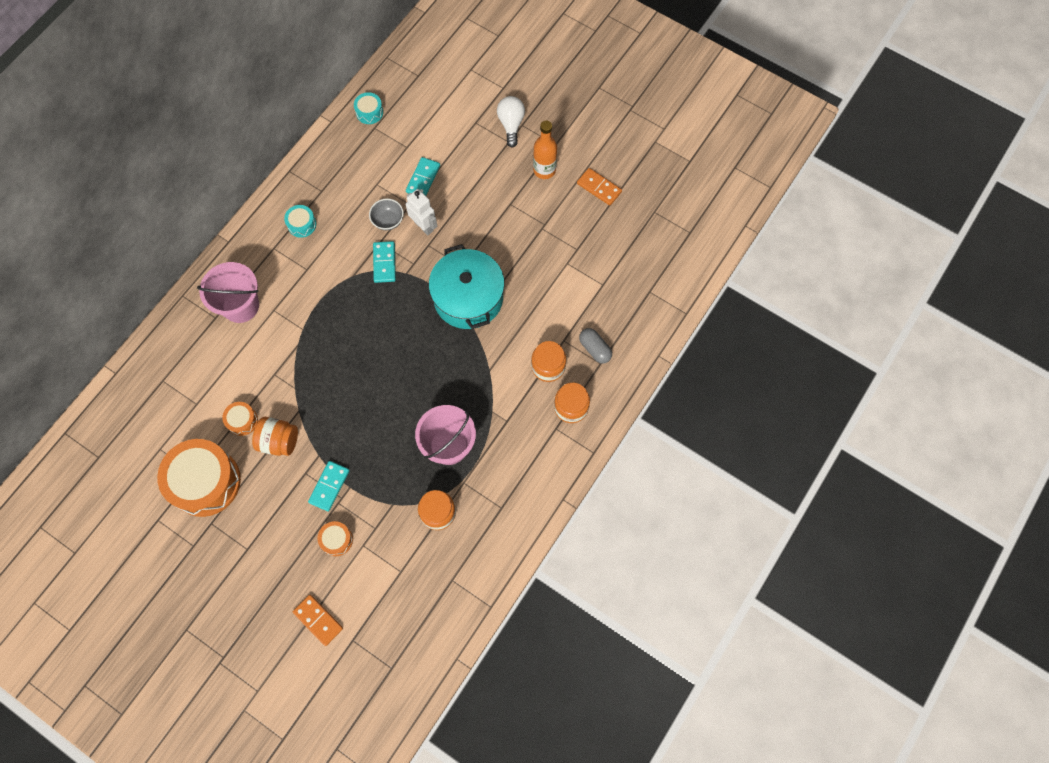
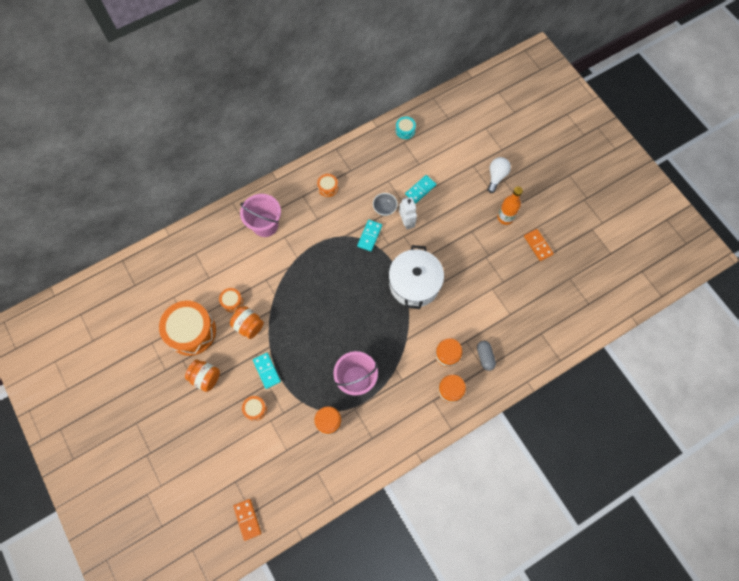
camera: 25 degrees right, 0 degrees up
(252, 531) = (205, 377): none -> orange jar
(302, 224) = (328, 188): turquoise drum -> orange drum
(318, 620) = (220, 457): orange domino -> orange domino (247, 519)
(329, 486) = (267, 371): turquoise domino -> turquoise domino turned 75 degrees counterclockwise
(468, 298) = (414, 283): turquoise pot -> white pot

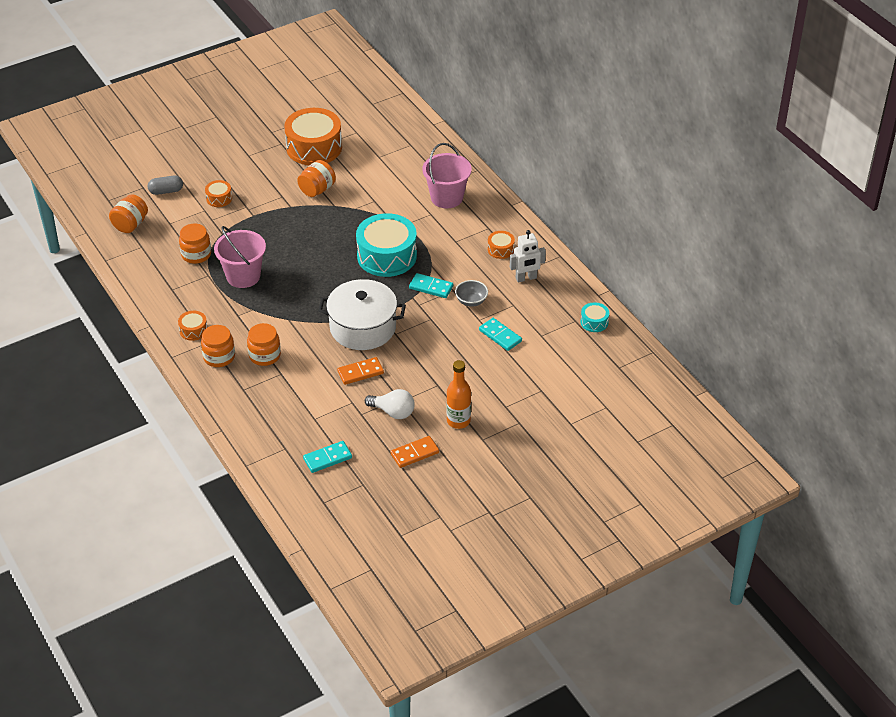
camera: 90 degrees right, 25 degrees down
(205, 377) = (259, 161): orange jar -> orange jar (130, 225)
(232, 301) = (348, 176): orange drum -> orange drum (193, 330)
(247, 519) = (102, 197): orange domino -> orange domino (360, 372)
(267, 371) = (262, 205): turquoise domino -> turquoise domino (327, 458)
(333, 268) = (387, 256): none -> turquoise drum
(406, 222) = (451, 322): white robot -> white robot (526, 278)
(485, 357) = (258, 390): grey capsule -> grey capsule (166, 191)
(496, 177) = (524, 415): white light bulb -> white light bulb (393, 412)

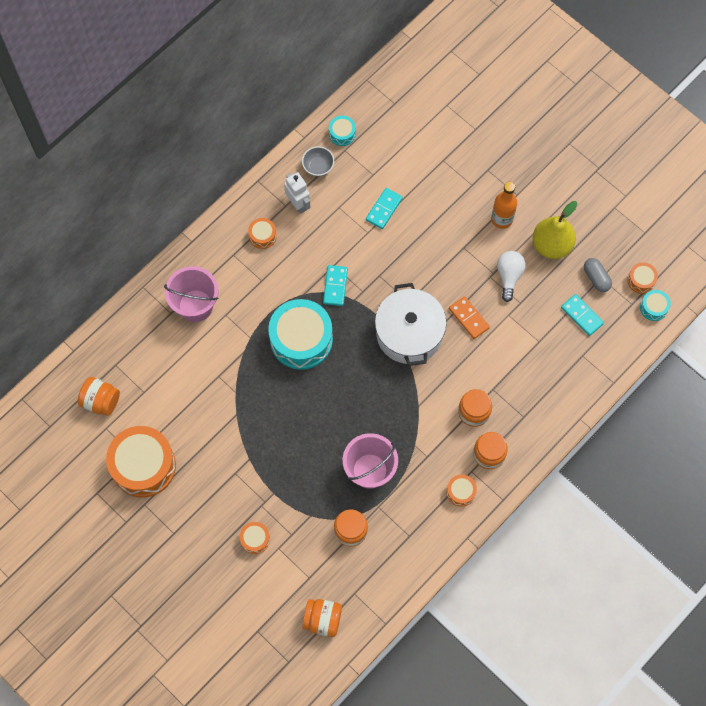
camera: 105 degrees left, 25 degrees up
(166, 191) = (257, 602): grey capsule -> grey capsule (596, 278)
(312, 519) = (653, 307): none -> turquoise drum
(317, 190) = (215, 440): orange jar -> orange jar (101, 401)
(347, 517) = (641, 280): none -> orange drum
(414, 453) = (551, 245): orange domino -> yellow pear
(471, 301) = (344, 245): grey bowl -> grey bowl (318, 167)

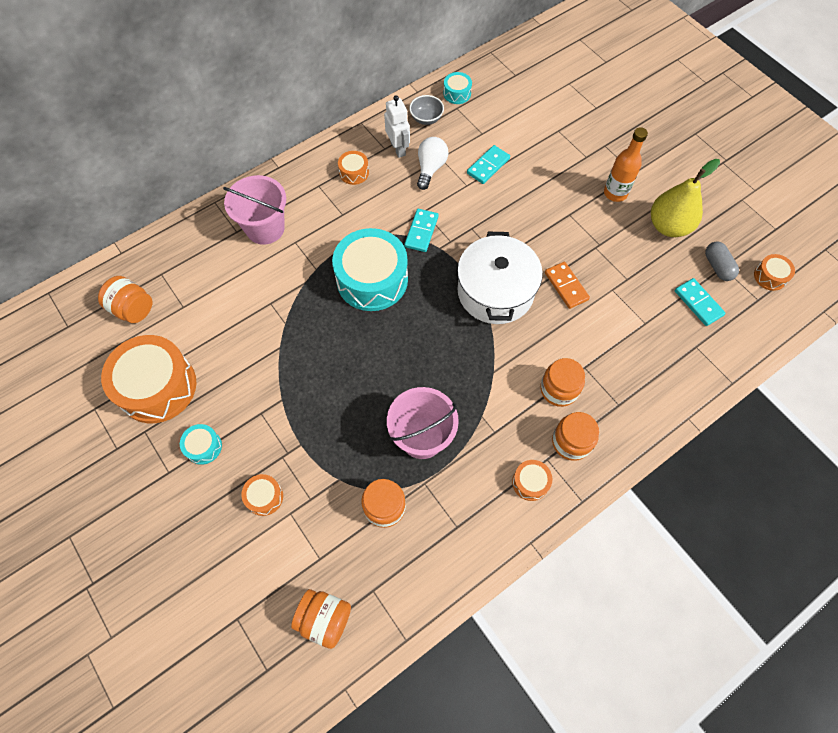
camera: 10 degrees right, 5 degrees down
(509, 276) = (617, 250): white light bulb -> white light bulb (430, 168)
(653, 307) = (784, 307): turquoise drum -> turquoise drum (203, 447)

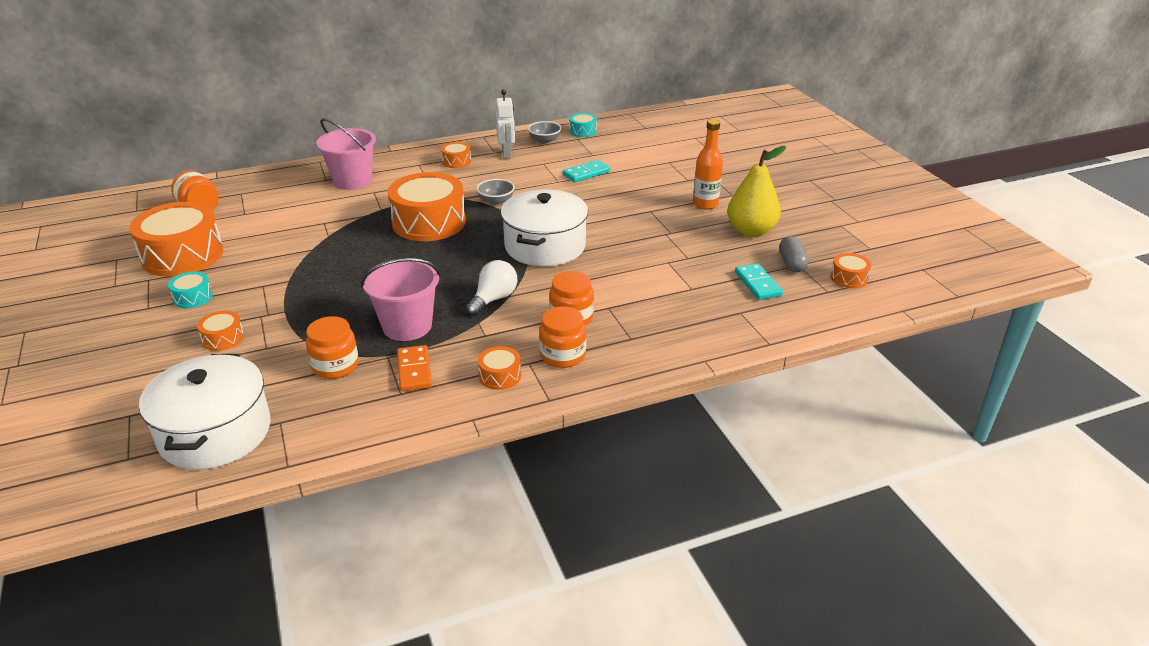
camera: 15 degrees right, 30 degrees down
(324, 619) = (215, 433): orange jar -> white pot
(372, 279) = (429, 222): turquoise drum -> orange drum
(421, 231) = (496, 201): turquoise domino -> grey bowl
(430, 168) = (530, 168): white light bulb -> white light bulb (493, 299)
(566, 286) = (620, 253): orange domino -> orange domino (414, 370)

